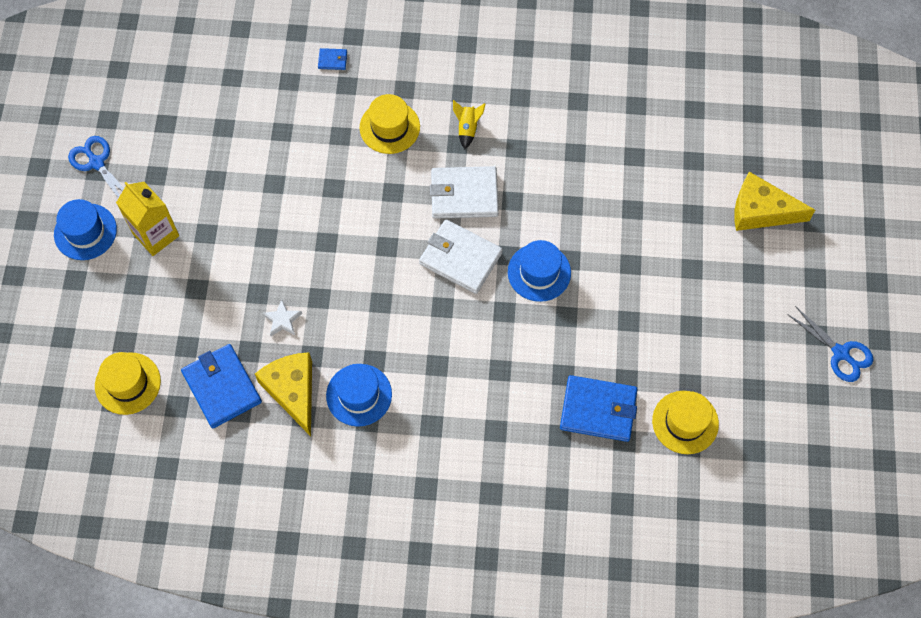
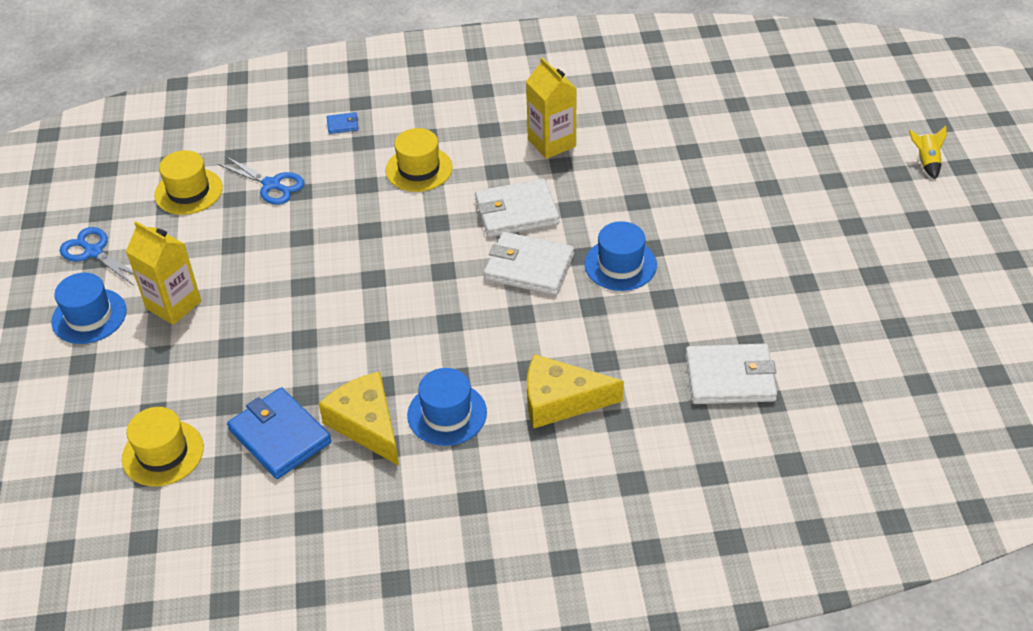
camera: 10 degrees left, 20 degrees down
(282, 320) = (339, 358): white star -> none
(467, 128) = (503, 156): yellow rocket -> yellow rocket (926, 162)
(514, 121) = (551, 143): none -> yellow carton
(598, 410) = (730, 378): blue wallet -> white wallet
(685, 422) = (832, 371): yellow hat -> yellow hat (188, 191)
(761, 211) = (839, 173): yellow cheese -> yellow cheese (560, 401)
(840, 353) = (976, 278): blue scissors -> blue scissors (272, 185)

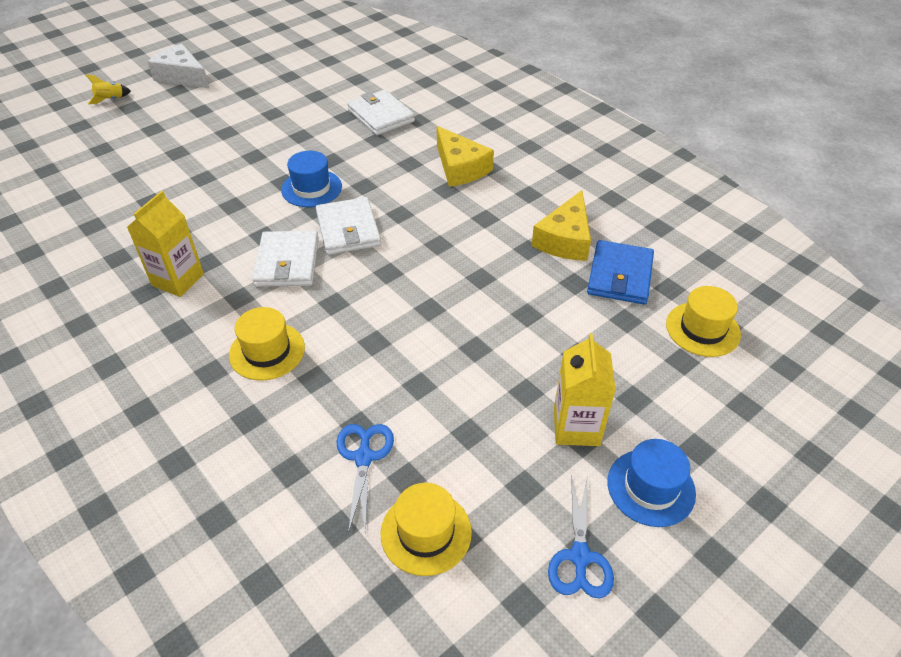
camera: 125 degrees left, 0 degrees up
(343, 125) = (226, 454): blue wallet -> none
(447, 414) = (518, 208): blue hat -> none
(516, 212) = (287, 262): white wallet -> white wallet turned 45 degrees clockwise
(954, 230) = (182, 76): none -> white cheese

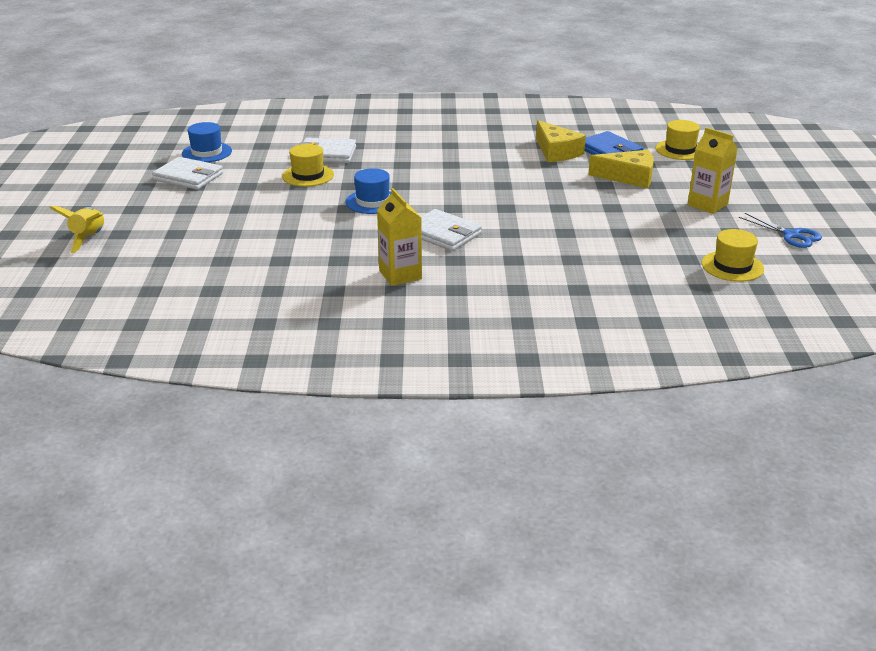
camera: 50 degrees left, 15 degrees down
(110, 100) = (89, 238): yellow rocket -> yellow rocket, size x1.56
(182, 76) = (115, 201): white cheese -> none
(267, 351) = (524, 266): yellow hat -> yellow hat (308, 175)
(348, 229) = (441, 205): white wallet -> white wallet (188, 177)
(364, 457) = (657, 265): blue scissors -> none
(460, 168) = (435, 152): yellow cheese -> yellow cheese (629, 177)
(651, 487) = (768, 203): blue hat -> blue hat (207, 152)

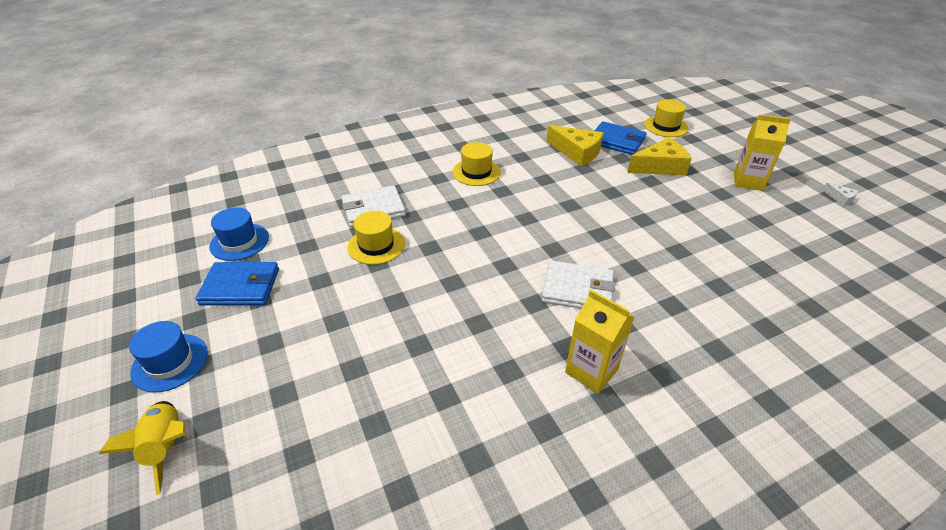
camera: 25 degrees left, 10 degrees up
(188, 177) = (240, 287): white wallet -> blue wallet
(372, 202) = (471, 264): blue hat -> blue hat (170, 362)
(732, 266) = (844, 250): yellow hat -> yellow hat (476, 172)
(791, 235) = (840, 198): blue scissors -> white cheese

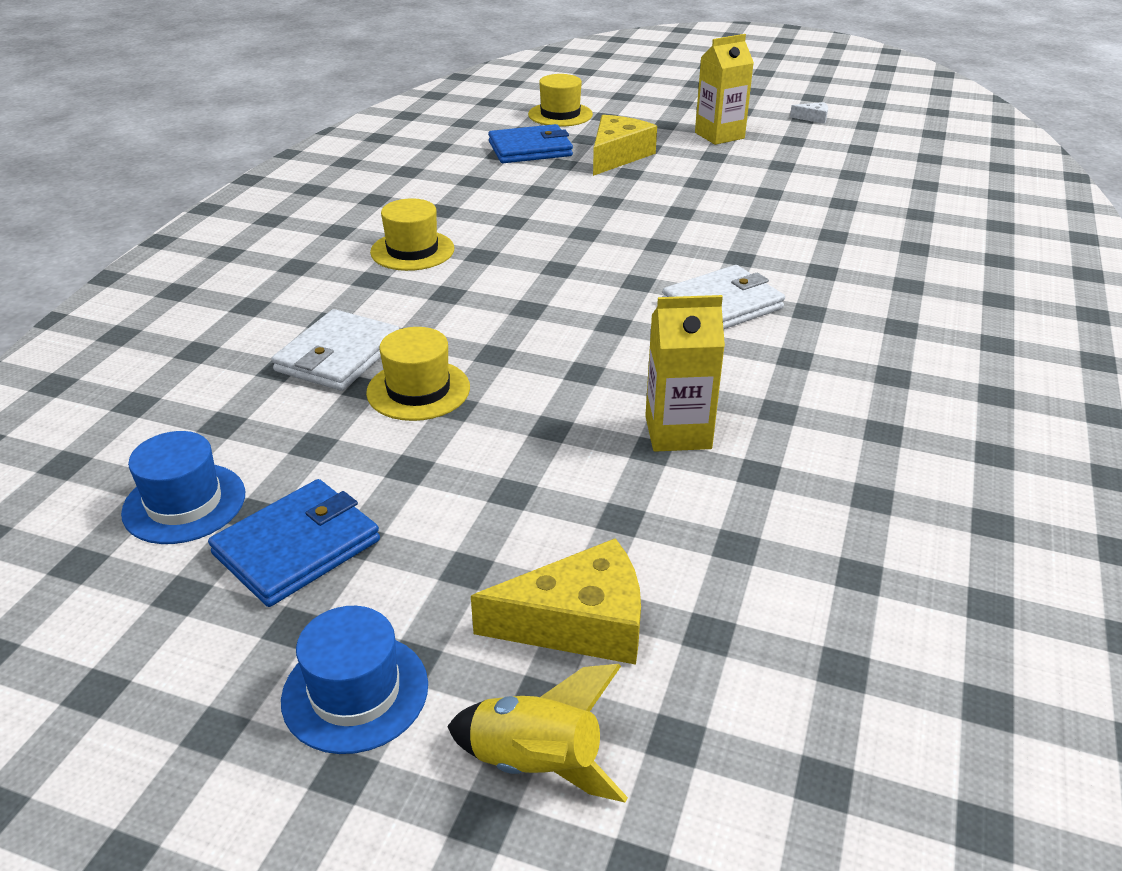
camera: 45 degrees left, 5 degrees down
(577, 152) = (503, 178): yellow cheese -> yellow cheese (579, 622)
(591, 371) = (845, 363): yellow carton -> yellow carton (678, 432)

